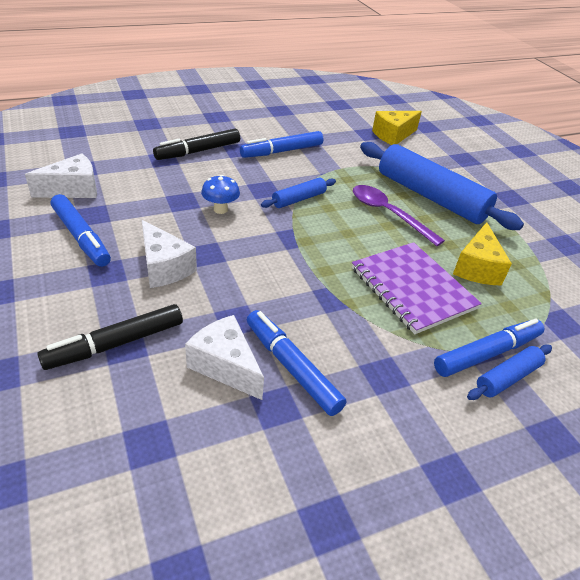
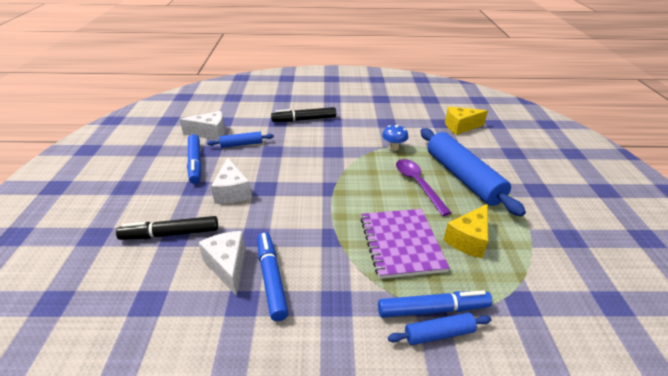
camera: 25 degrees right, 5 degrees down
(220, 209) = (294, 160): blue mushroom -> blue mushroom (393, 148)
(282, 151) = (363, 127): blue marker -> none
(299, 199) = (354, 162): blue rolling pin -> blue rolling pin (241, 144)

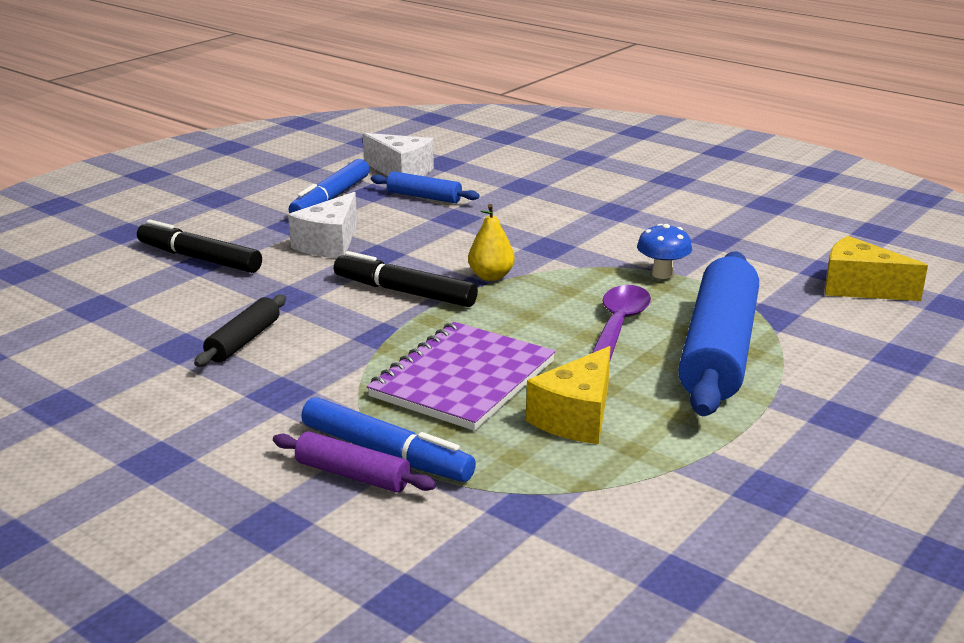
camera: 40 degrees right, 10 degrees down
(227, 266) = (215, 310): white cheese -> none
(271, 278) = (243, 341): blue marker -> black rolling pin
(304, 120) = (570, 194): black marker -> black marker (404, 292)
(332, 178) = (491, 276): none -> yellow pear
(438, 334) = (353, 475): blue rolling pin -> purple rolling pin
(468, 240) = (576, 417): yellow cheese -> yellow cheese turned 45 degrees counterclockwise

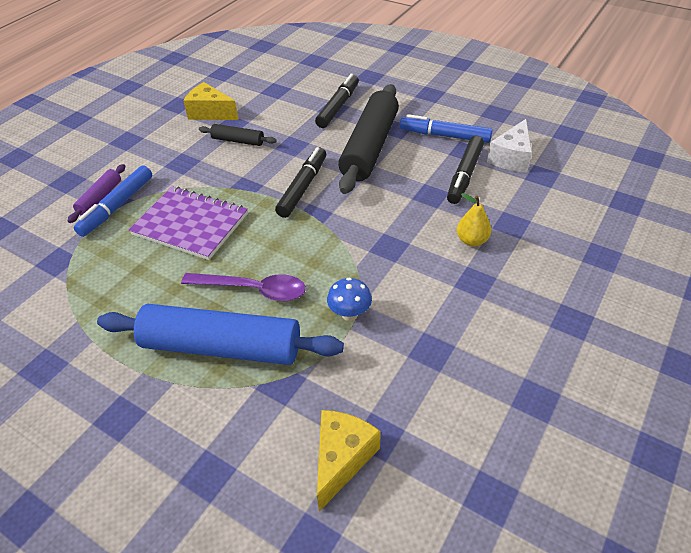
camera: 85 degrees right, 20 degrees up
(329, 244) = (370, 147): white cheese -> black rolling pin
(424, 197) = (464, 175): blue rolling pin -> black marker
(491, 276) = (331, 222): yellow pear -> yellow pear (472, 240)
(576, 417) = (141, 275): yellow cheese -> yellow cheese (210, 113)

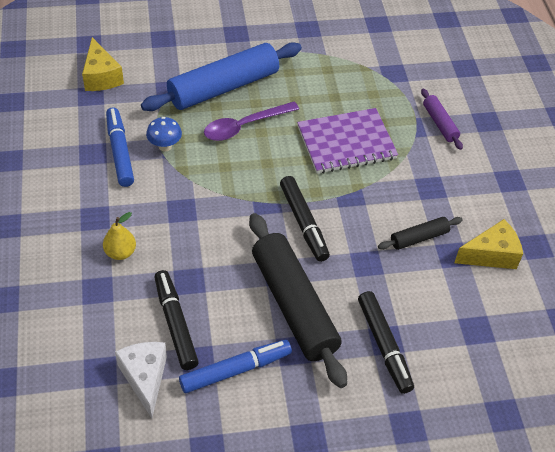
camera: 135 degrees right, 5 degrees up
(117, 206) = (418, 125): blue marker -> blue marker (120, 151)

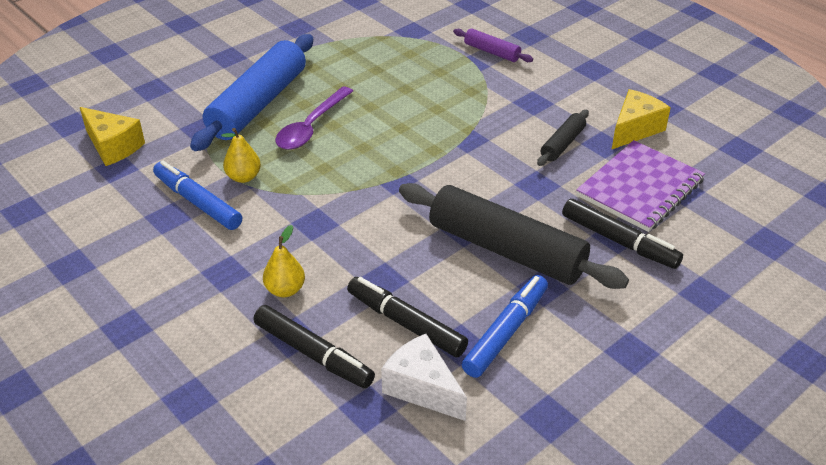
camera: 30 degrees left, 10 degrees down
(165, 146) = (243, 177): blue mushroom -> yellow pear
(303, 223) = (447, 179): black marker -> black marker (313, 354)
(346, 143) = (423, 100): purple notebook -> purple notebook (640, 188)

